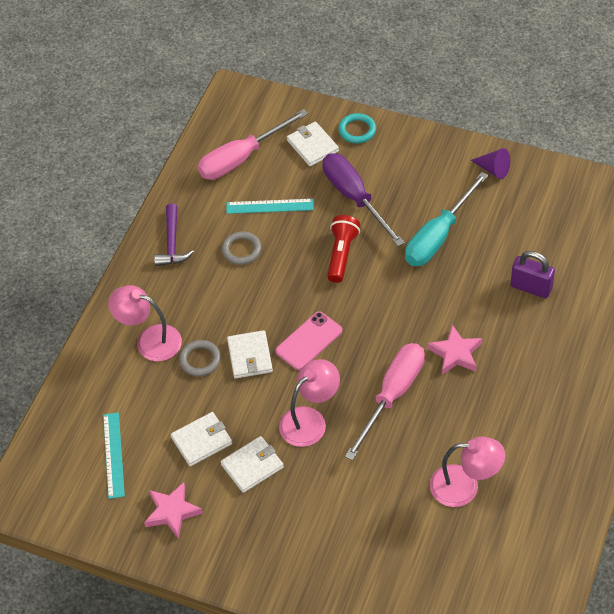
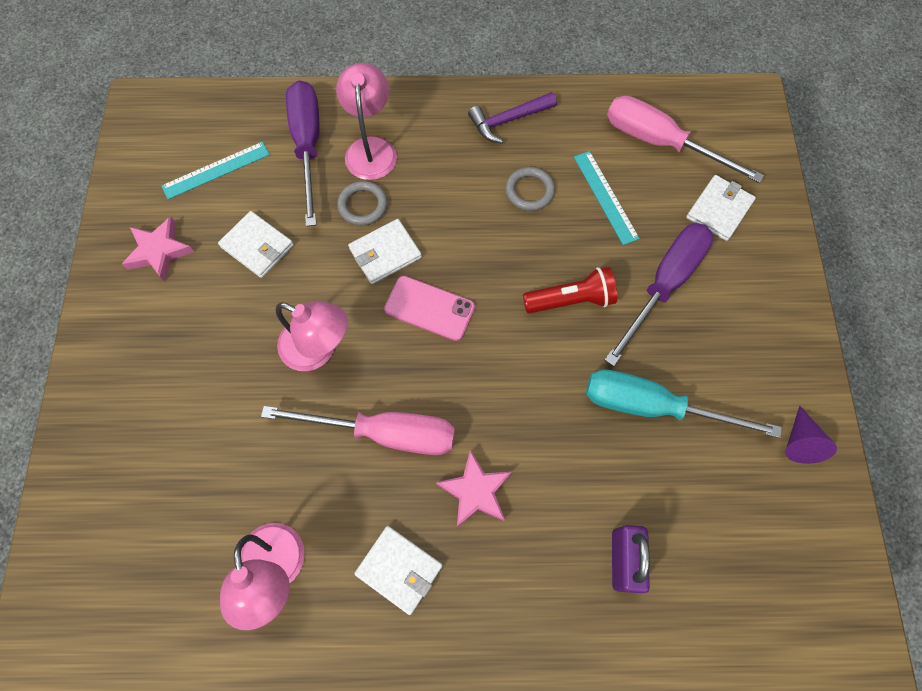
camera: 65 degrees right, 15 degrees up
(124, 383) = (308, 145): none -> purple screwdriver
(252, 466) = (238, 310): white wallet -> white wallet (399, 569)
(357, 130) = (771, 250): turquoise ring -> none

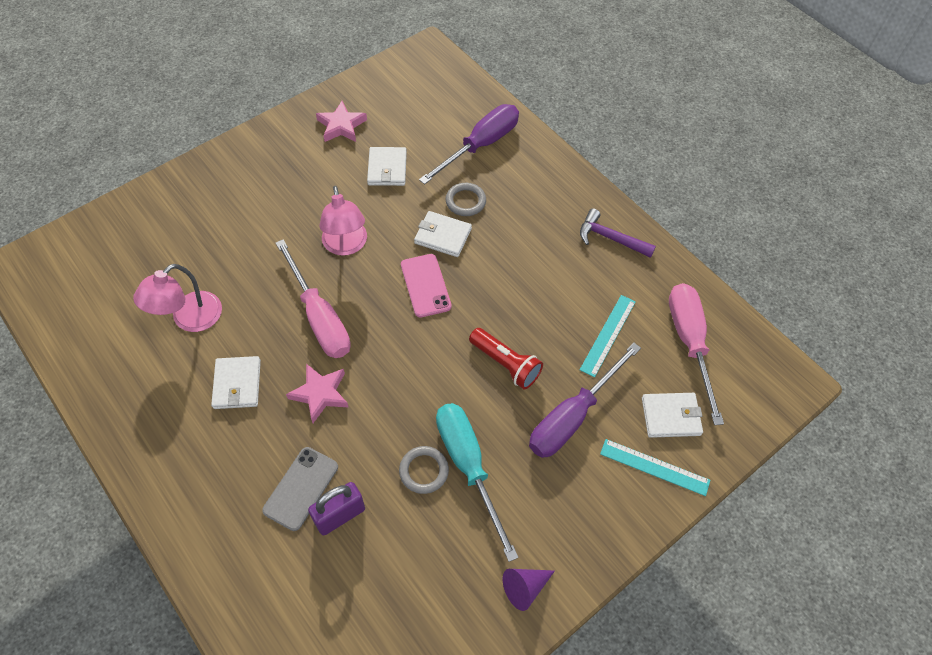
camera: 50 degrees right, 10 degrees down
(216, 170) = (419, 113): turquoise ruler -> turquoise ruler (654, 467)
(371, 148) = (511, 178): pink lamp -> none
(529, 191) = (567, 286): grey ring -> grey ring (424, 471)
(568, 579) = (301, 488): none -> grey phone
(664, 284) = (572, 416): purple screwdriver -> purple screwdriver turned 135 degrees clockwise

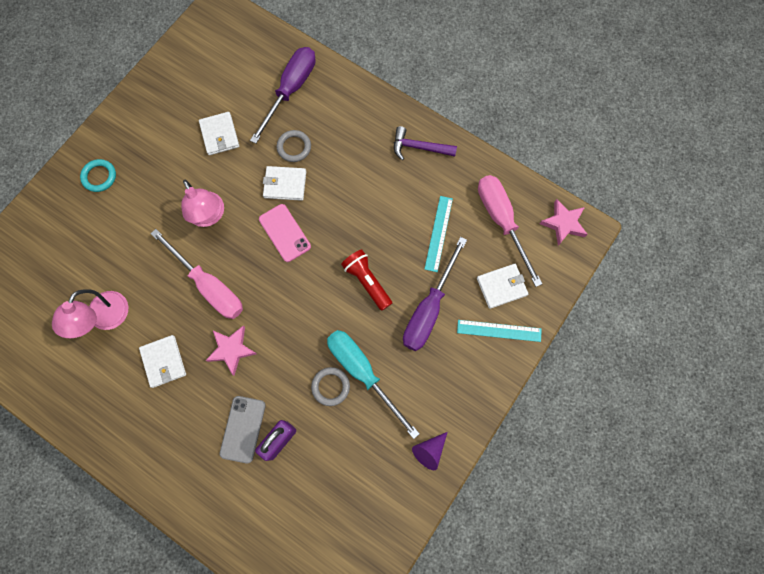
camera: 15 degrees left, 15 degrees up
(242, 176) = (99, 177): none -> turquoise ring
(341, 126) = (167, 104): pink star -> pink star (563, 223)
(505, 364) = (367, 281): red flashlight -> red flashlight turned 150 degrees counterclockwise

